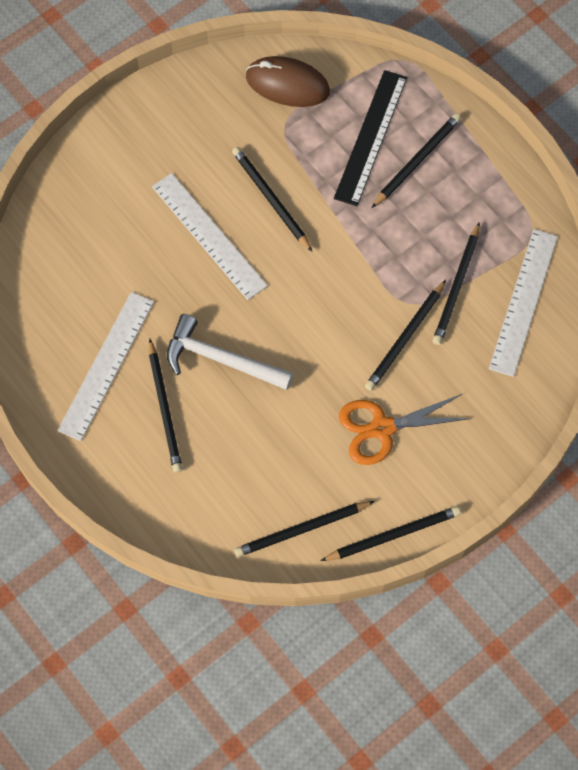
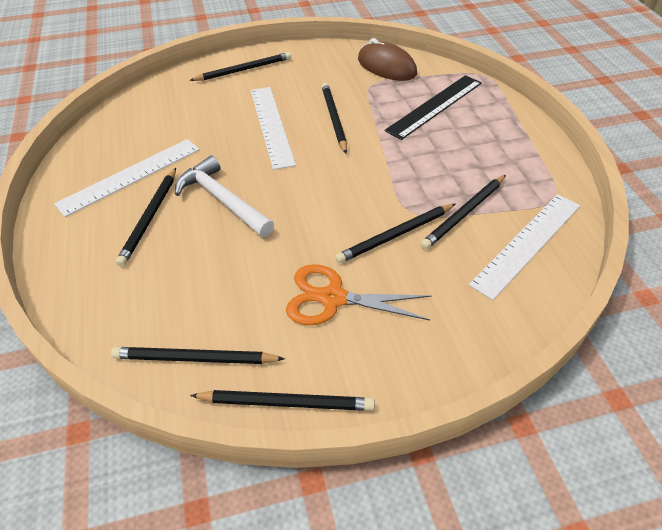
camera: 25 degrees right, 20 degrees down
(417, 161) = (467, 127): black pencil -> black pencil (244, 70)

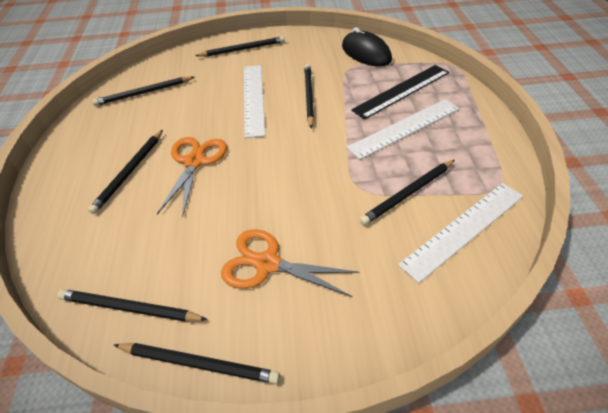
camera: 10 degrees right, 0 degrees up
(130, 176) = (124, 134): white ruler -> white ruler (404, 128)
(222, 200) = (194, 161): white hammer -> orange scissors
(386, 67) = (366, 53): brown mouse -> black mouse
(395, 235) = (339, 208): black pencil -> black pencil (143, 93)

